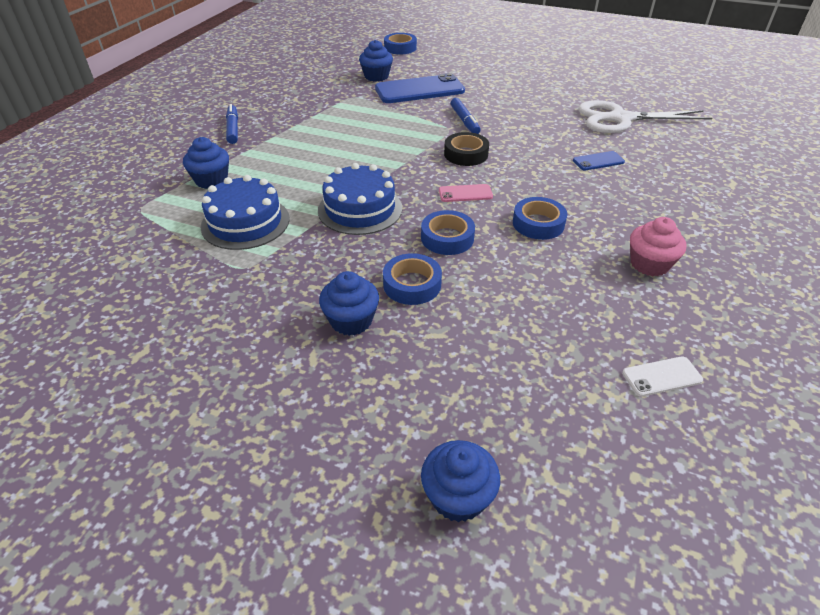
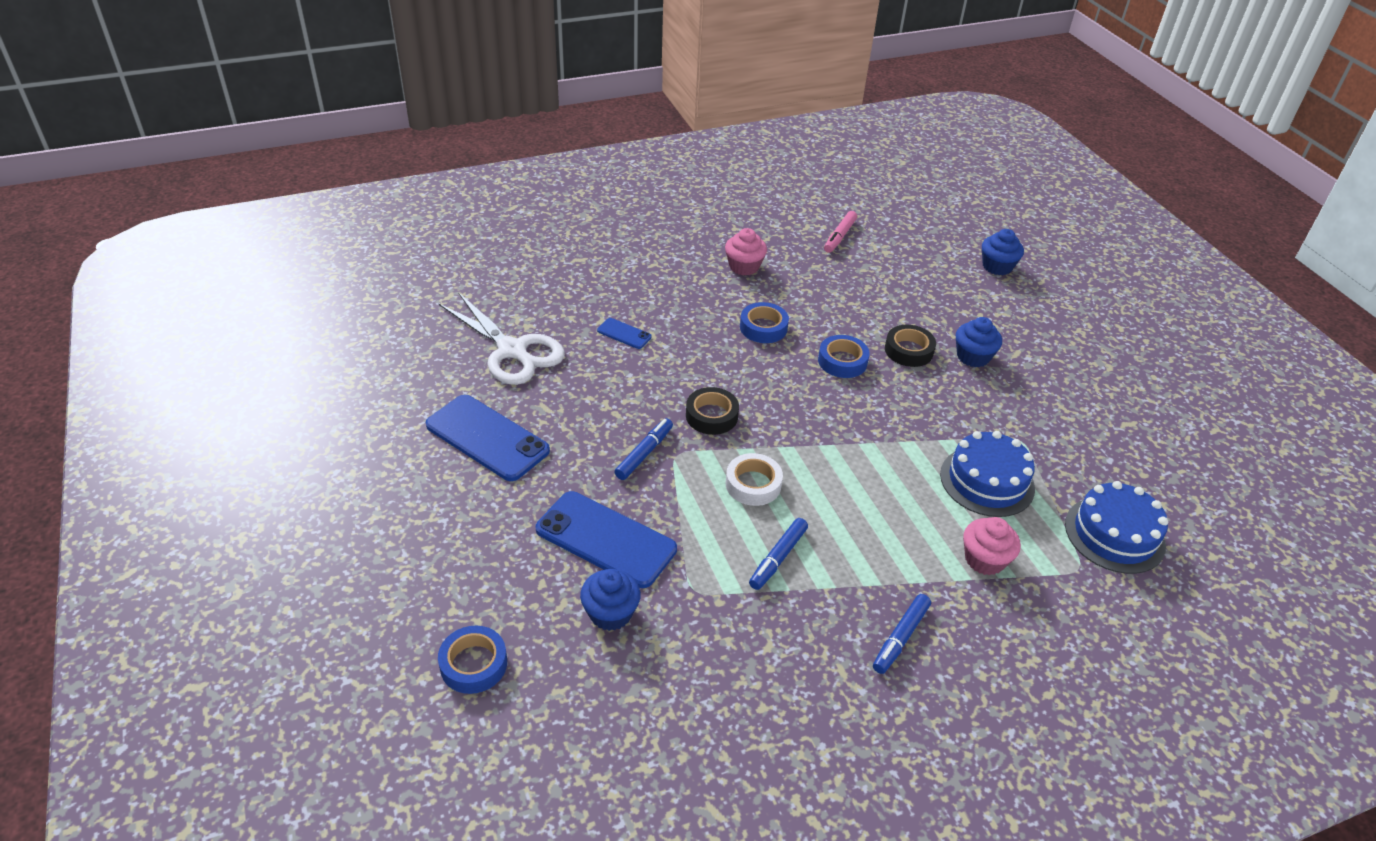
camera: 135 degrees left, 0 degrees up
(211, 180) = (984, 559): blue cupcake -> pink cupcake
(332, 123) = (778, 558): none -> blue marker
(360, 209) = (877, 427): blue cake -> blue cake (1114, 534)
(389, 140) = (753, 484): none -> white tape
(412, 284) = (908, 350): blue tape -> black tape
(465, 193) = (775, 382): pink phone -> none
(540, 88) = (487, 438): none -> blue phone
(661, 376) = (839, 236): white phone -> pink marker

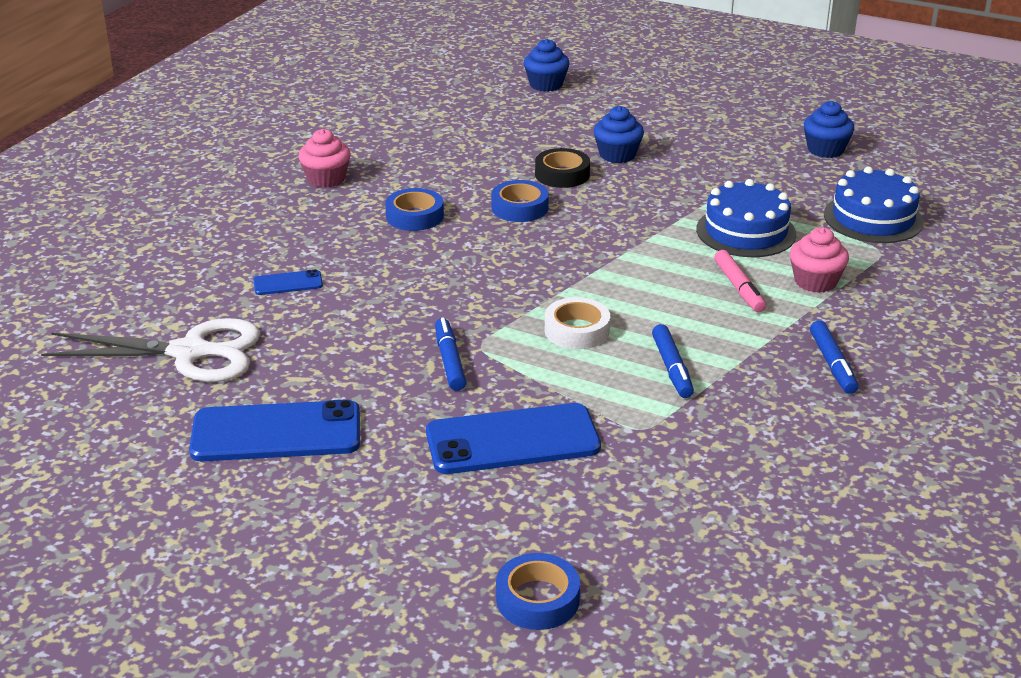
camera: 40 degrees left, 10 degrees down
(610, 613) = (598, 487): blue cupcake -> blue cupcake (825, 150)
(711, 416) = (467, 302): black tape -> none
(839, 236) = (381, 119): pink marker -> pink marker (739, 288)

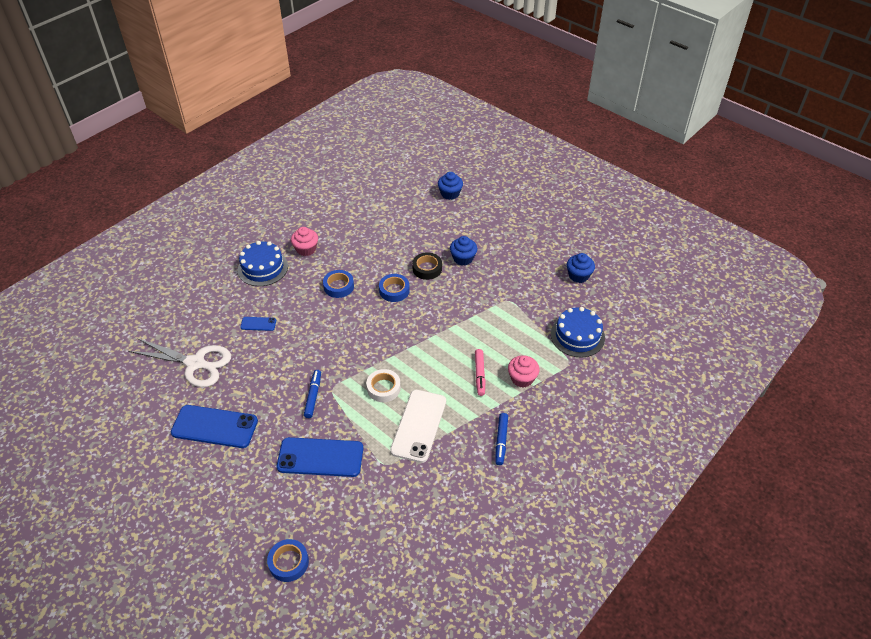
camera: 15 degrees right, 15 degrees up
(672, 368) = (418, 425): blue marker -> white phone
(746, 231) = (503, 332): blue cake -> blue cake (263, 268)

